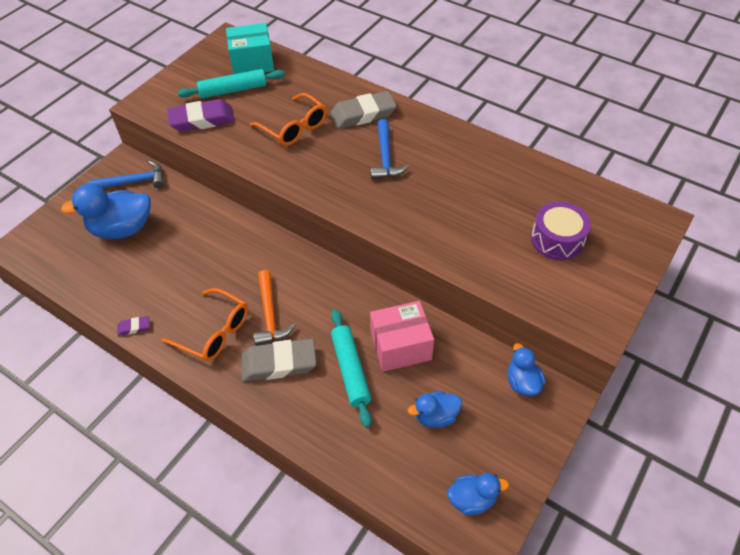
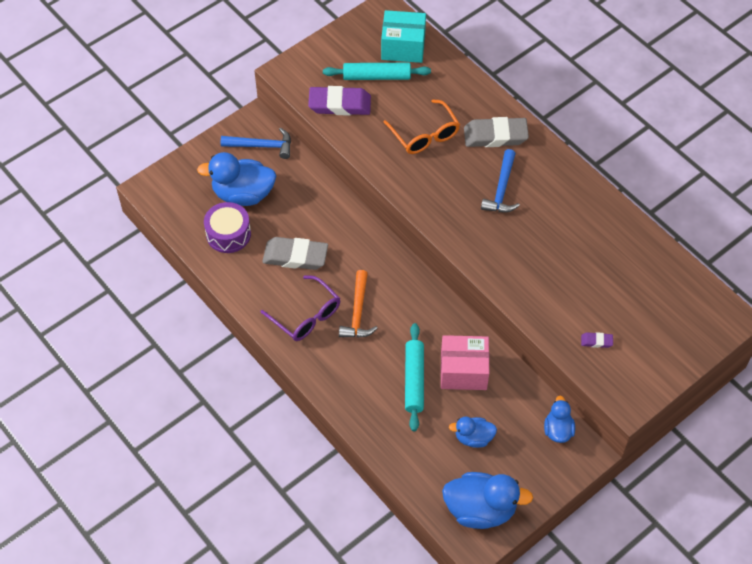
camera: 15 degrees right, 5 degrees up
(134, 327) = (238, 293): purple eraser -> purple eraser (596, 341)
(214, 332) = (306, 315): orange glasses -> purple glasses
(279, 363) = (355, 358): grey eraser -> grey eraser (295, 256)
(472, 499) = (480, 509): blue duck -> blue duck, size x1.78
(557, 239) = (628, 313): purple drum -> purple drum (228, 234)

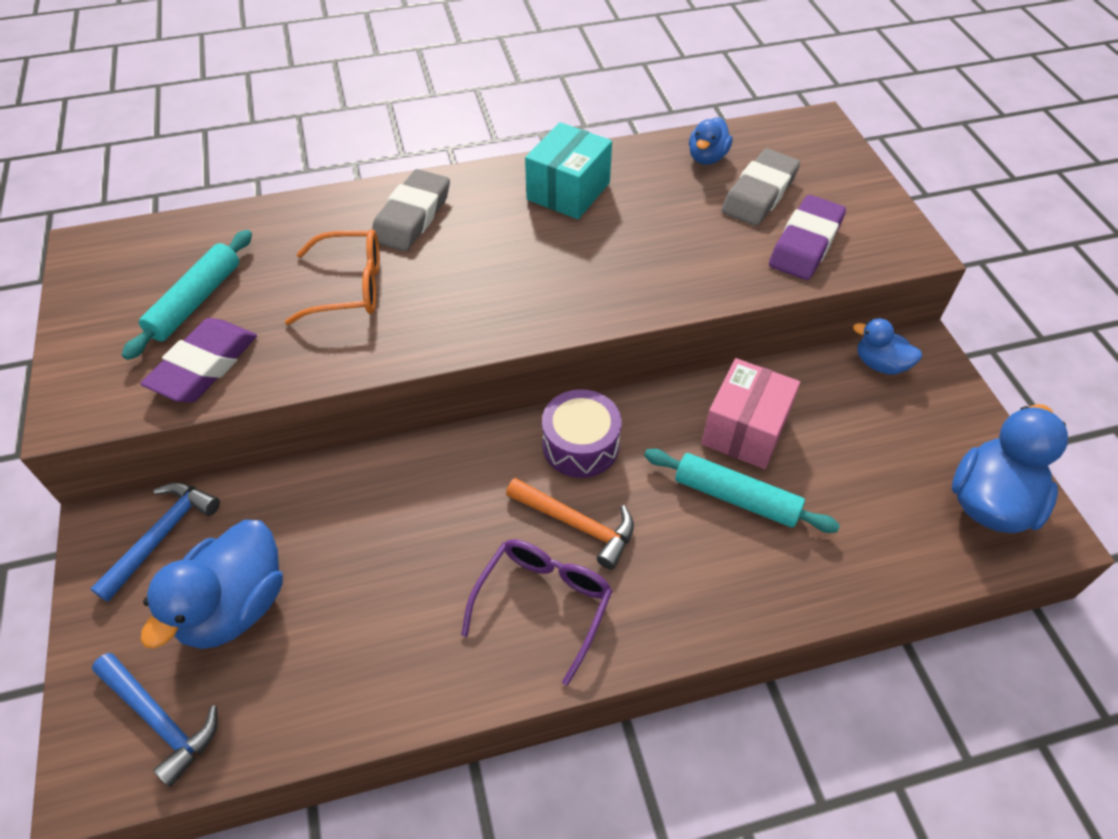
camera: 65 degrees left, 5 degrees down
(228, 234) = (300, 666): purple drum -> purple drum (580, 445)
(295, 256) = (417, 573): grey eraser -> grey eraser (759, 193)
(306, 315) = (543, 604): purple glasses -> purple glasses turned 45 degrees counterclockwise
(403, 47) = (173, 252): turquoise box -> turquoise box (568, 191)
(473, 438) = (863, 462): blue duck -> blue duck (707, 157)
(501, 189) = (505, 243): blue hammer -> blue hammer (160, 720)
(596, 341) = (805, 243): purple eraser -> purple eraser, size x2.21

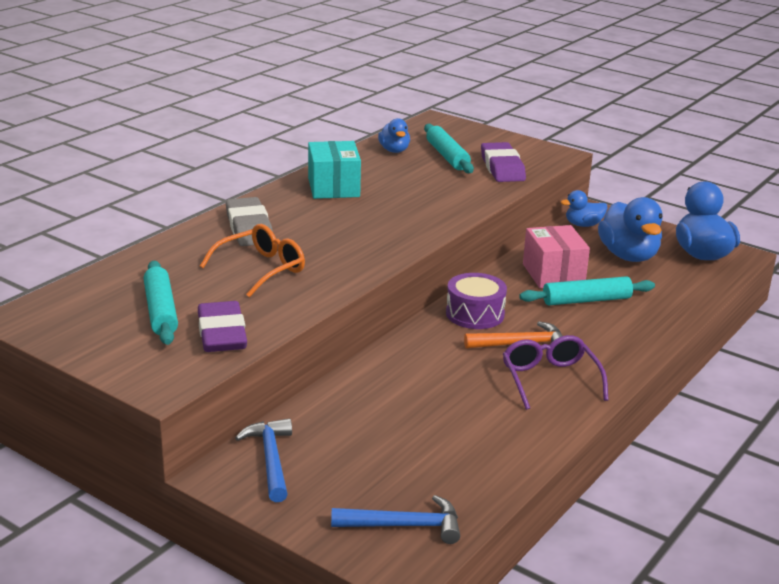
camera: 40 degrees left, 25 degrees down
(235, 606) = (373, 463): blue duck -> blue duck (628, 256)
(759, 193) = (447, 156): grey eraser -> turquoise rolling pin

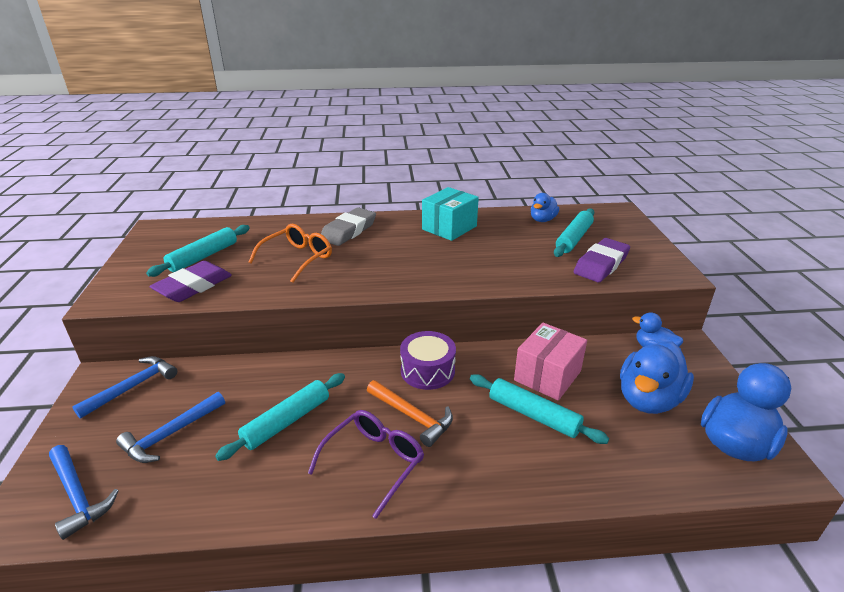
camera: 50 degrees right, 5 degrees up
(261, 269) = (297, 259): orange glasses -> orange glasses turned 60 degrees counterclockwise
(382, 458) = (171, 434): none -> blue hammer
(448, 398) = (287, 421): none -> turquoise rolling pin

